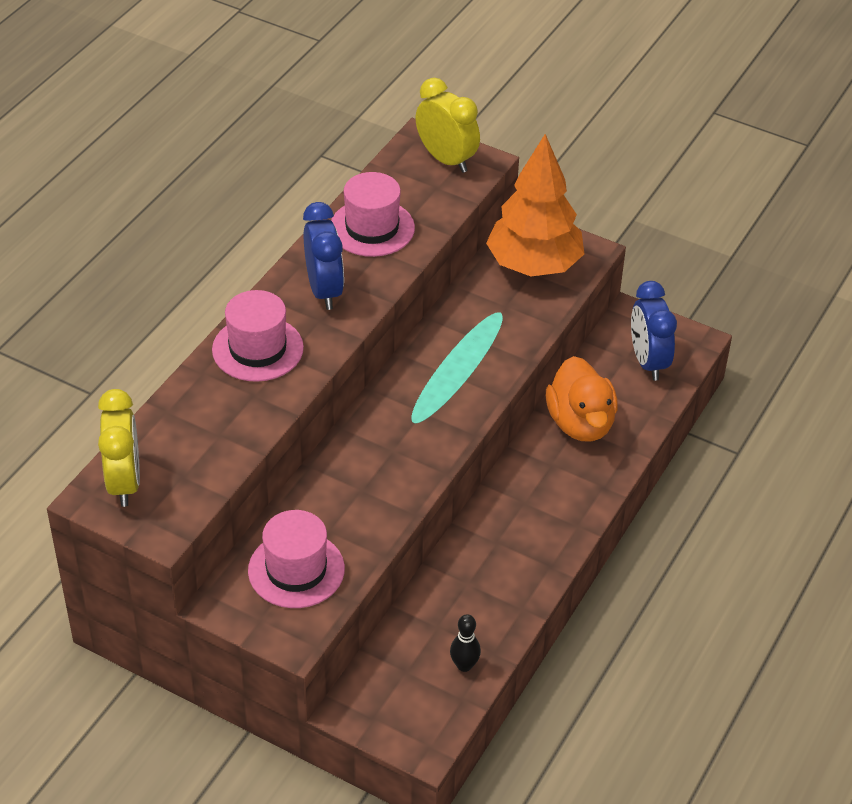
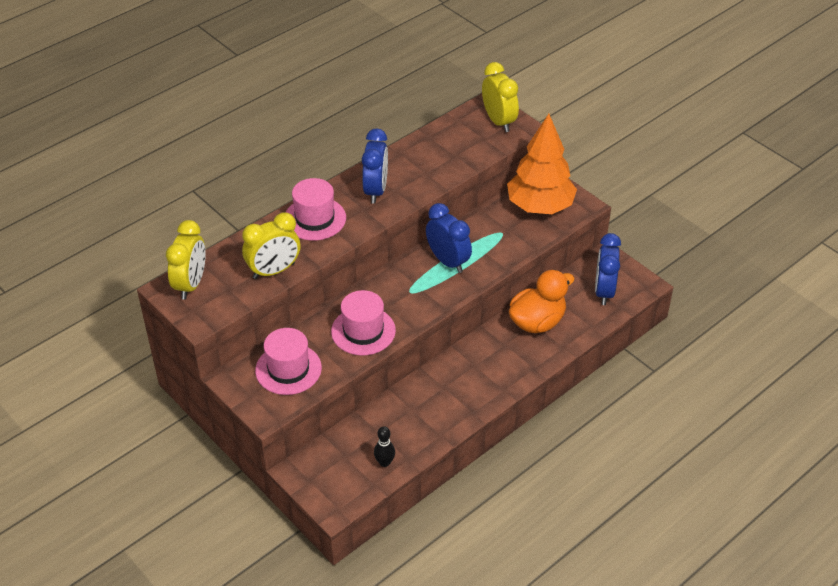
camera: 20 degrees right, 0 degrees up
(235, 435) = (274, 271): none -> yellow clock
(372, 228) = (427, 156): pink hat -> pink hat (363, 331)
(446, 368) = (448, 261): none -> blue clock
(580, 423) = (537, 322): orange duck -> orange duck turned 135 degrees counterclockwise

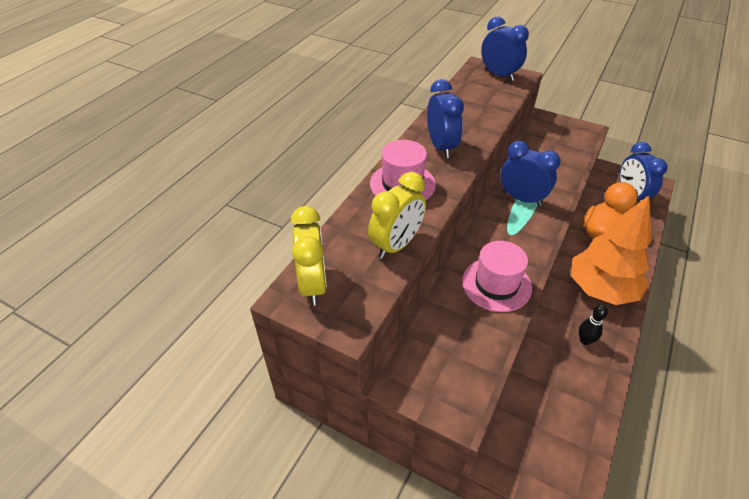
camera: 20 degrees left, 0 degrees up
(288, 369) = (450, 350): pink hat -> none
(384, 462) = (582, 419): black bowling pin -> black bowling pin (585, 340)
(498, 121) = (499, 75): yellow clock -> blue clock
(540, 206) = (557, 138): orange tree -> orange tree (601, 289)

